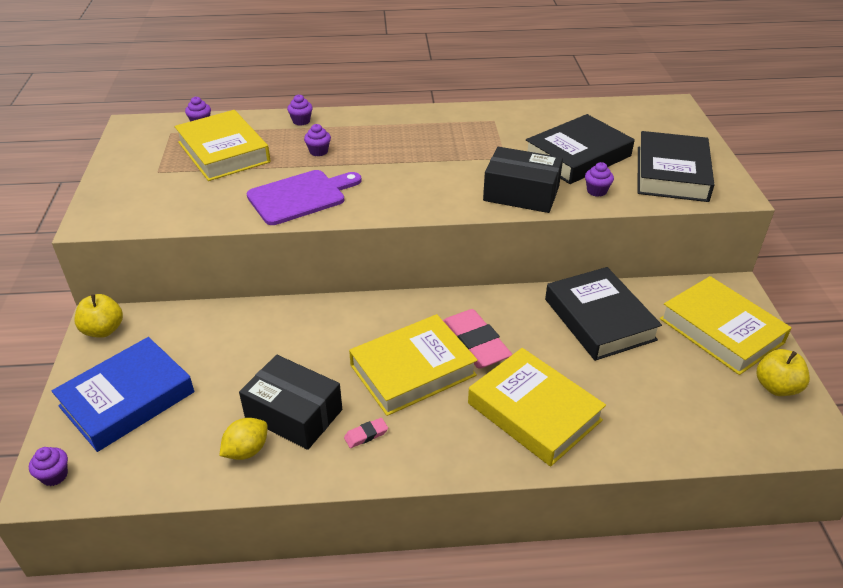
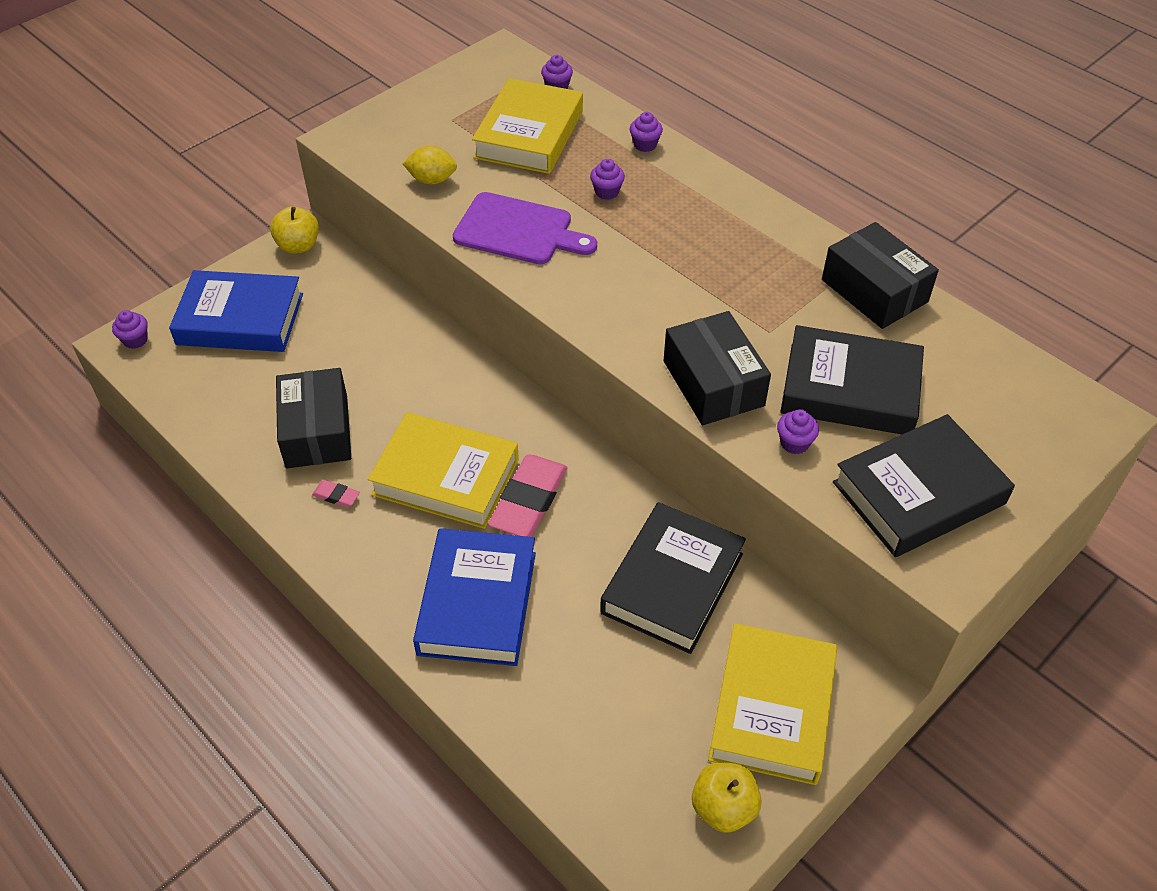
camera: 50 degrees right, 10 degrees up
(246, 450) = (252, 430): yellow lemon -> yellow lemon (432, 180)
(517, 115) = (874, 291): none -> black box
(534, 412) = (477, 603): yellow book -> blue book

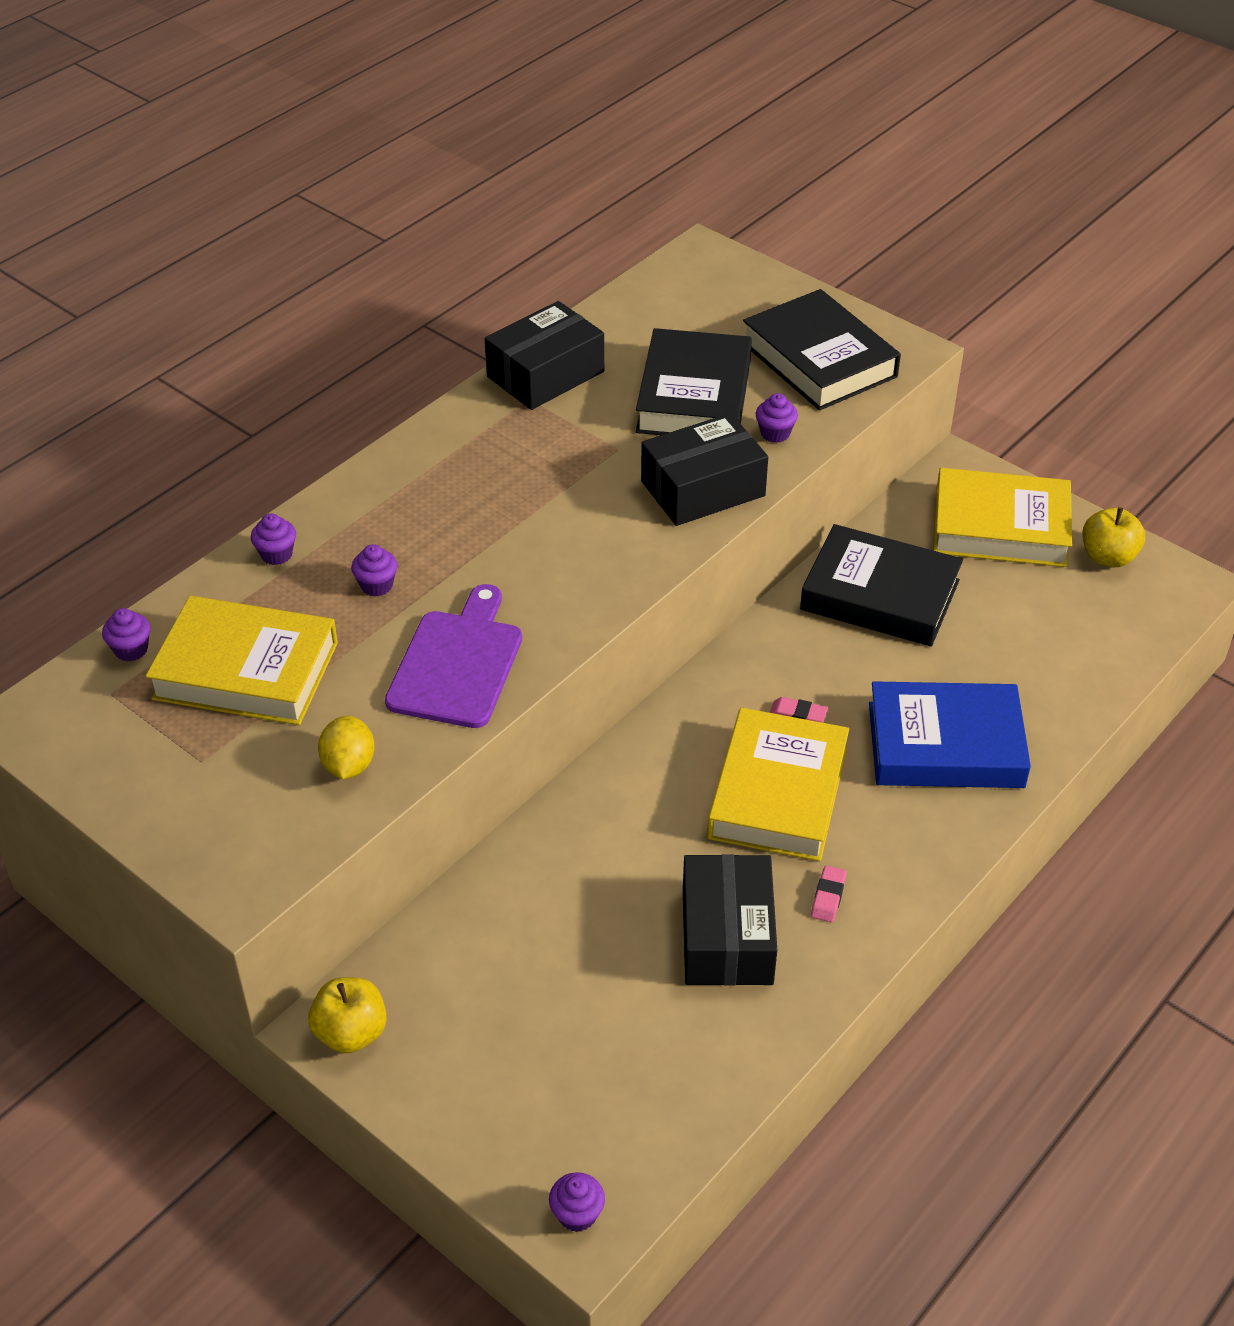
camera: 95 degrees left, 5 degrees down
(240, 319) = (521, 1076): blue book -> none
(317, 431) = (727, 937): black box -> black box turned 75 degrees counterclockwise
(529, 501) = (798, 714): pink eraser -> pink eraser, size x0.44

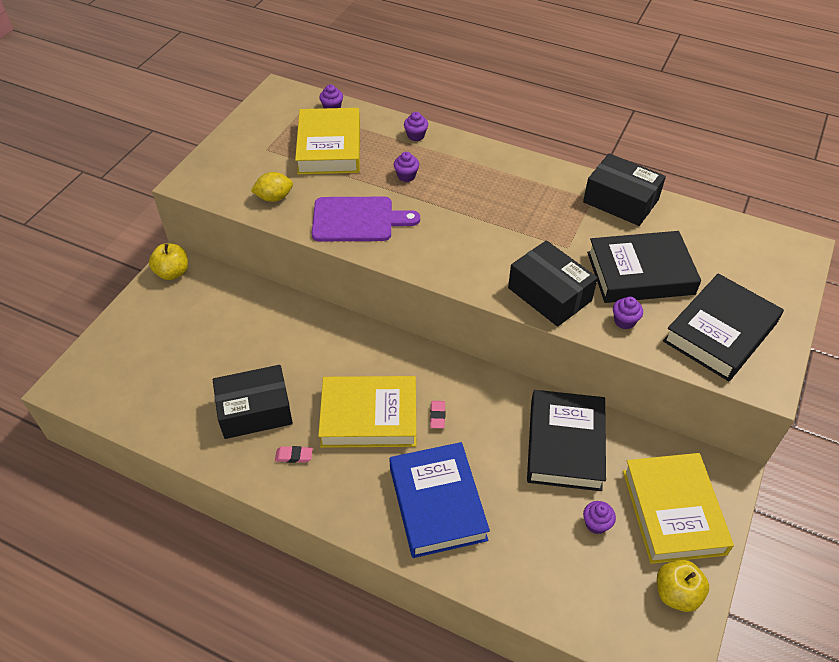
camera: 75 degrees right, 5 degrees up
(577, 1214) = (74, 381): purple cupcake -> purple cupcake (596, 524)

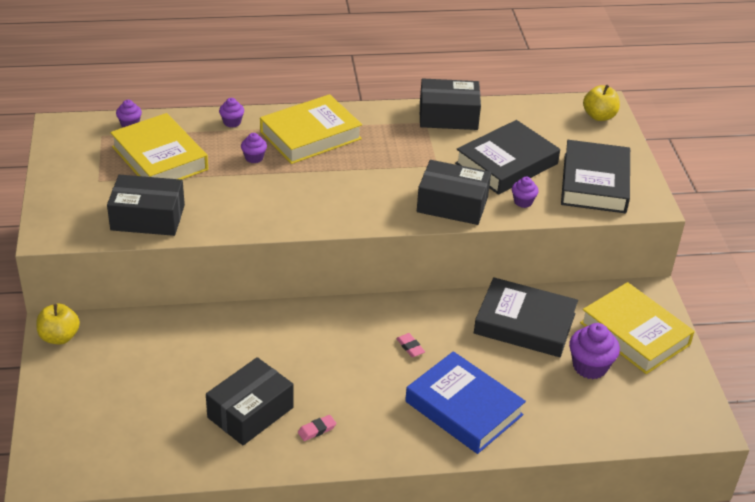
camera: 35 degrees left, 10 degrees down
(274, 197) = (147, 217): yellow lemon -> black box
(357, 220) = (243, 207): purple cutting board -> none
(369, 416) = (354, 372): yellow book -> yellow book (310, 135)
(565, 444) = (524, 323): black book -> black book turned 45 degrees counterclockwise
(596, 524) = (590, 366): purple cupcake -> purple cupcake, size x1.76
(676, 593) = (677, 384): yellow apple -> yellow apple (599, 116)

